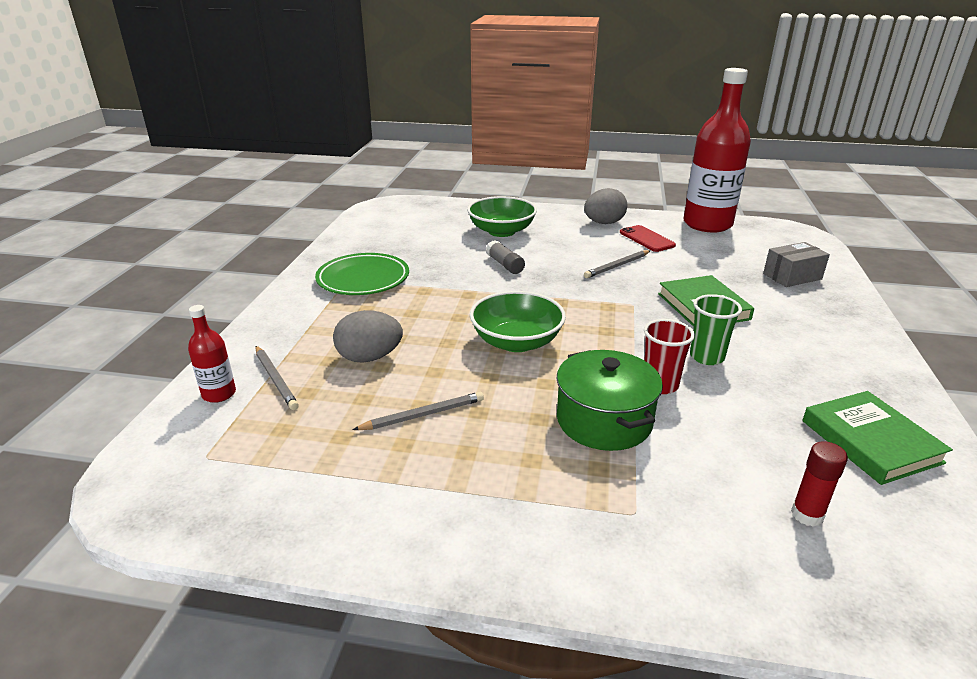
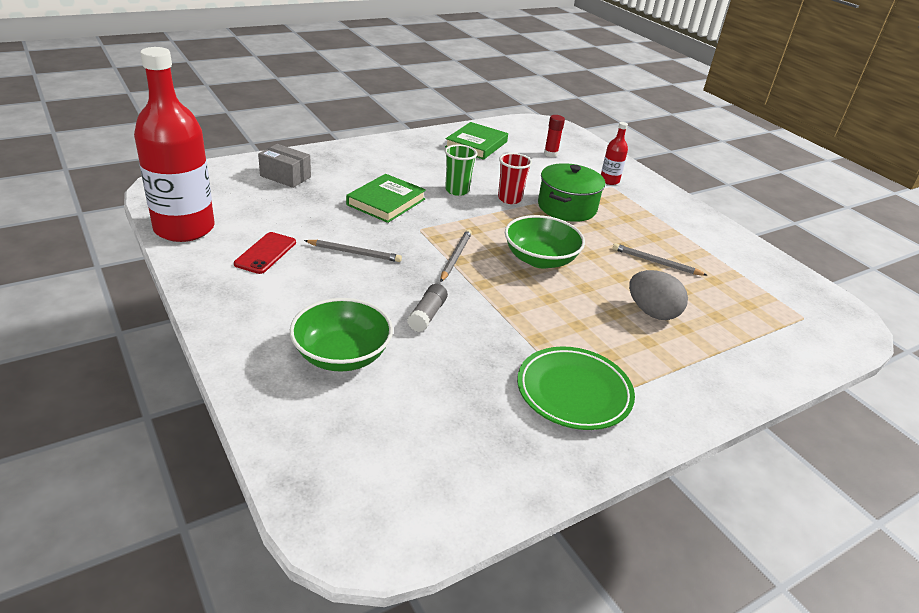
camera: 135 degrees left, 5 degrees up
(219, 394) = (783, 354): red bottle -> red bottle (609, 181)
(275, 379) = (734, 339): grey pencil -> grey pencil (455, 257)
(604, 223) = (240, 291): grey egg -> none

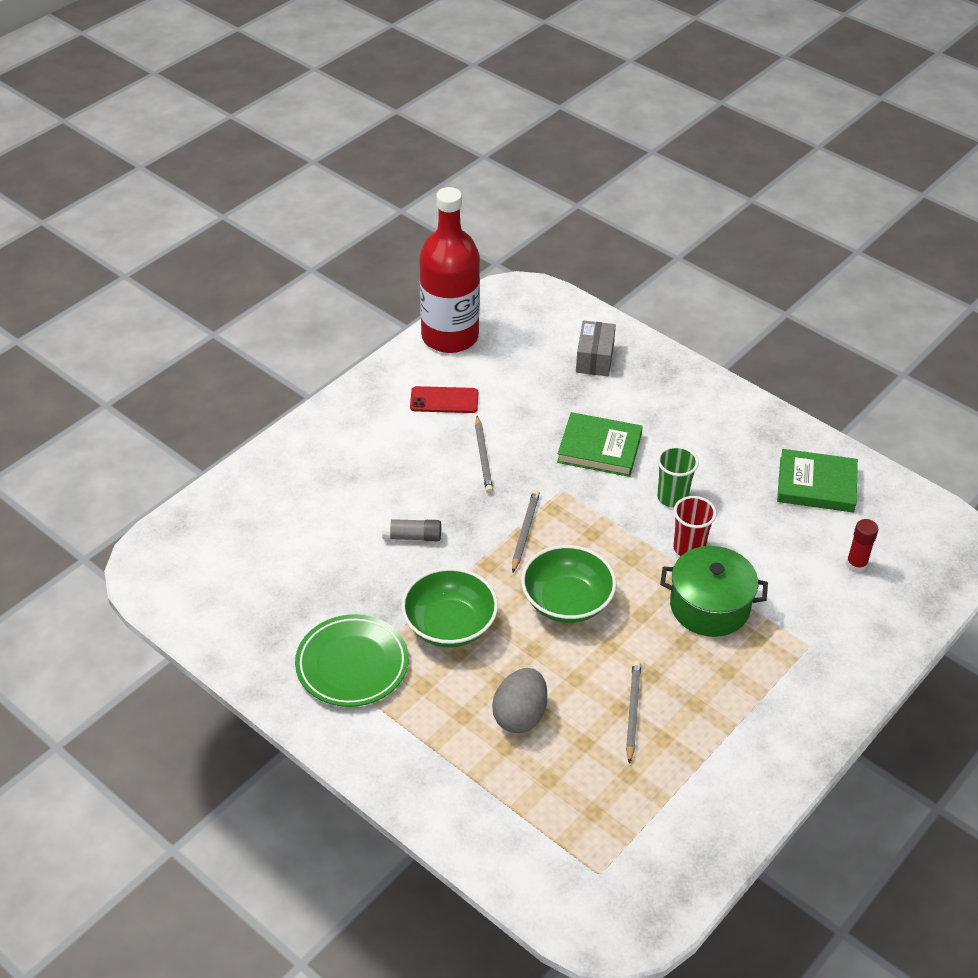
camera: 75 degrees right, 10 degrees up
(342, 355) = (326, 499): green bowl -> green bowl (449, 625)
(455, 257) = (525, 532): grey pencil -> grey pencil turned 75 degrees counterclockwise
(609, 181) = (825, 640): red bottle -> none

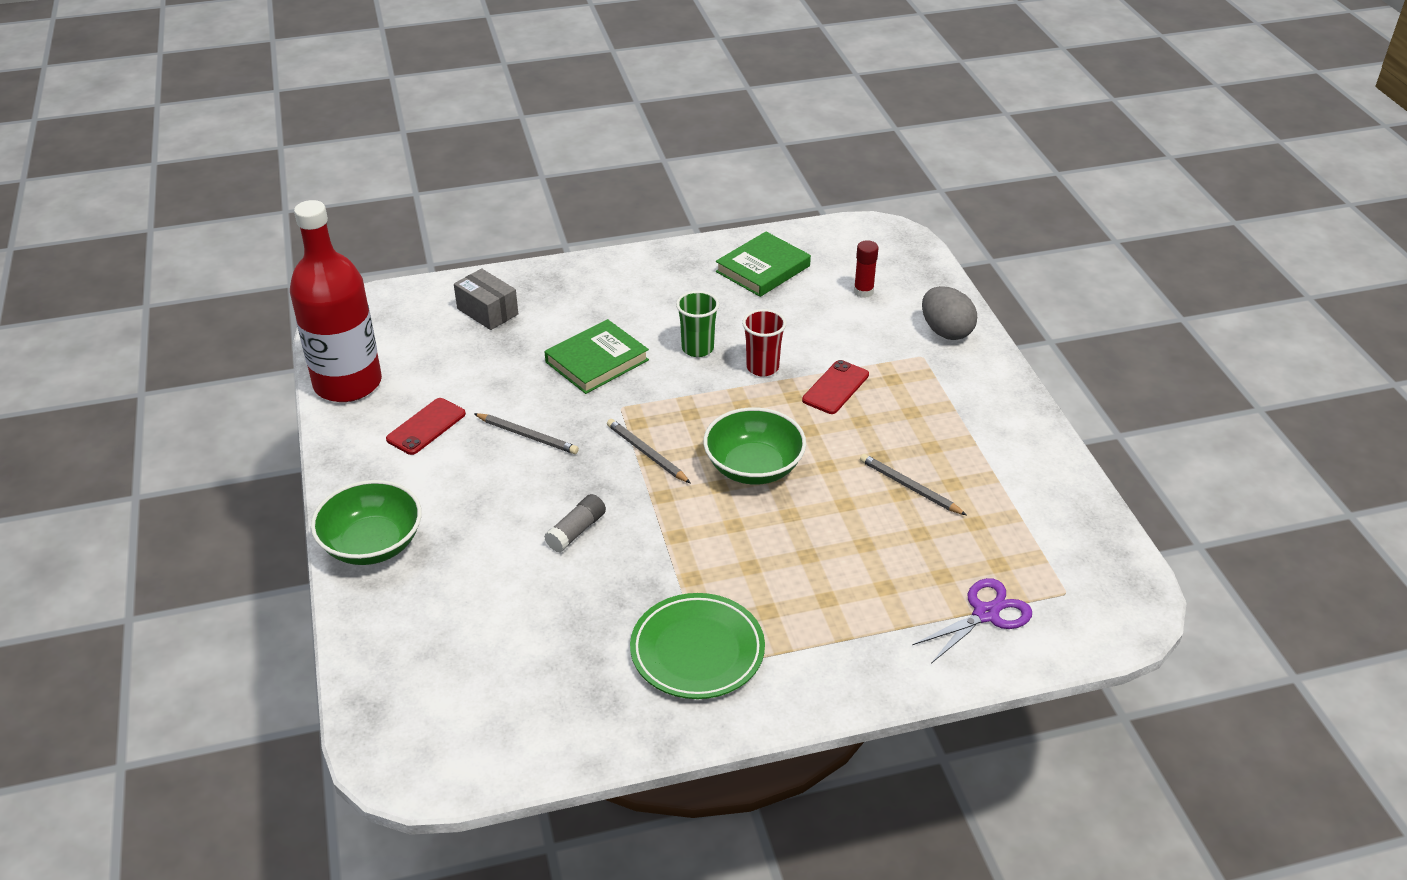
camera: 55 degrees left, 5 degrees down
(449, 625) = (711, 557): green bowl -> green bowl (372, 544)
(520, 715) = (857, 560): grey egg -> grey egg (946, 331)
(529, 826) = (985, 614): none -> purple scissors
(709, 606) = (835, 387): green pot -> red phone

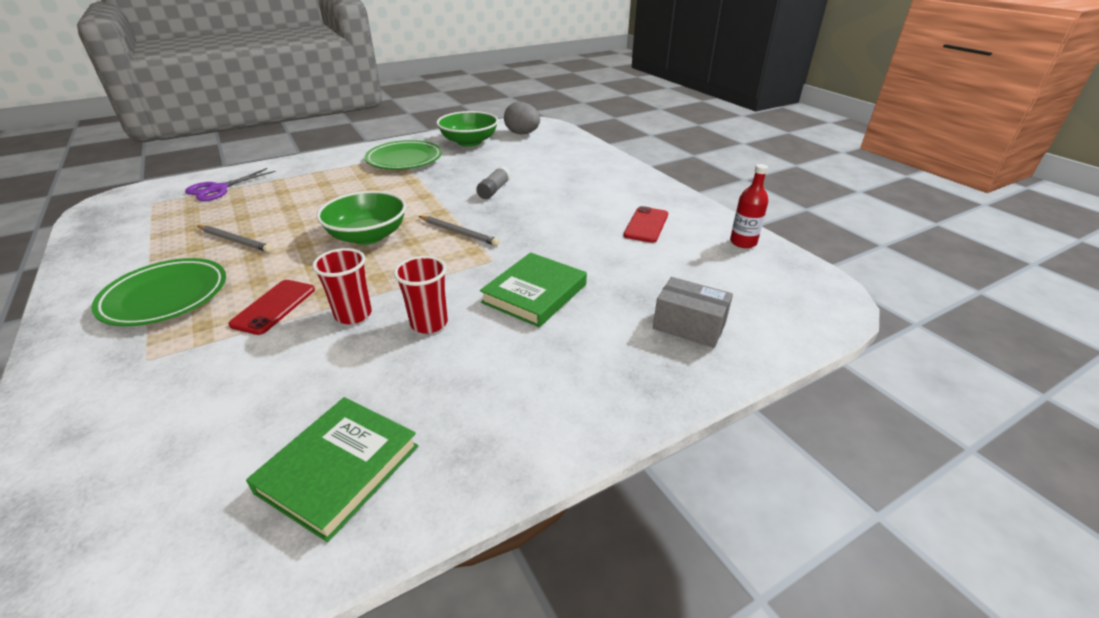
camera: 165 degrees right, 5 degrees down
(348, 383) = (743, 242): red bottle -> red bottle, size x0.43
(372, 544) = (618, 171): green bowl -> green bowl (469, 142)
(527, 436) = (562, 230): grey pencil -> none
(697, 348) = (429, 323): green cup -> red cup
(863, 292) = (178, 452): red glue stick -> none
(944, 416) = (165, 297): none -> green plate
(946, 331) = (86, 401): grey egg -> grey egg (522, 133)

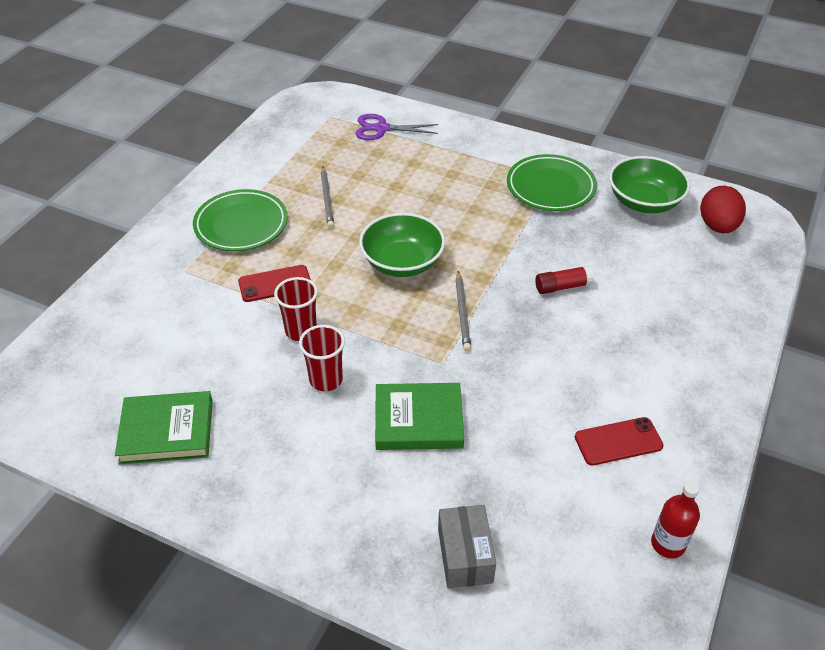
camera: 55 degrees right, 10 degrees up
(494, 190) = (563, 286): grey glue stick -> red glue stick
(522, 133) = (717, 226): grey egg -> red egg

